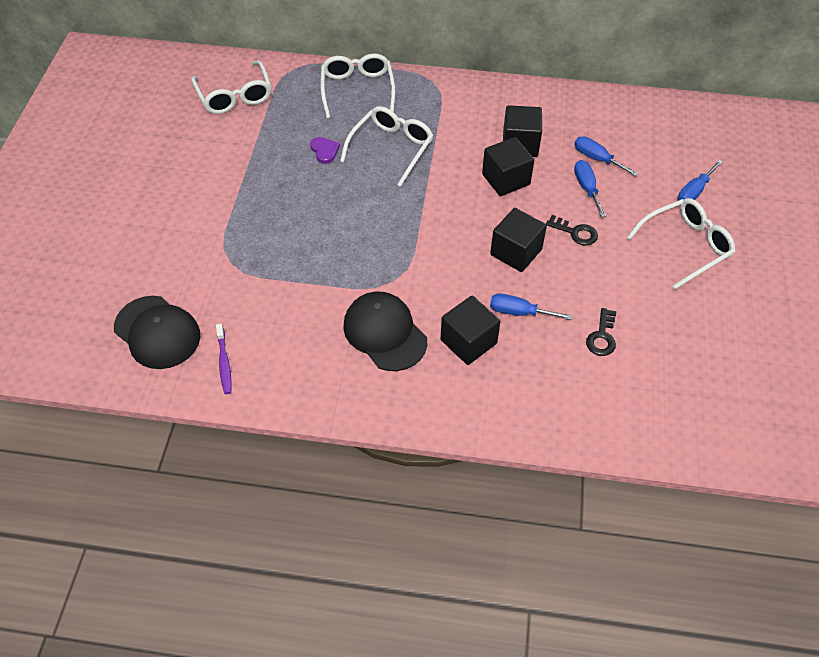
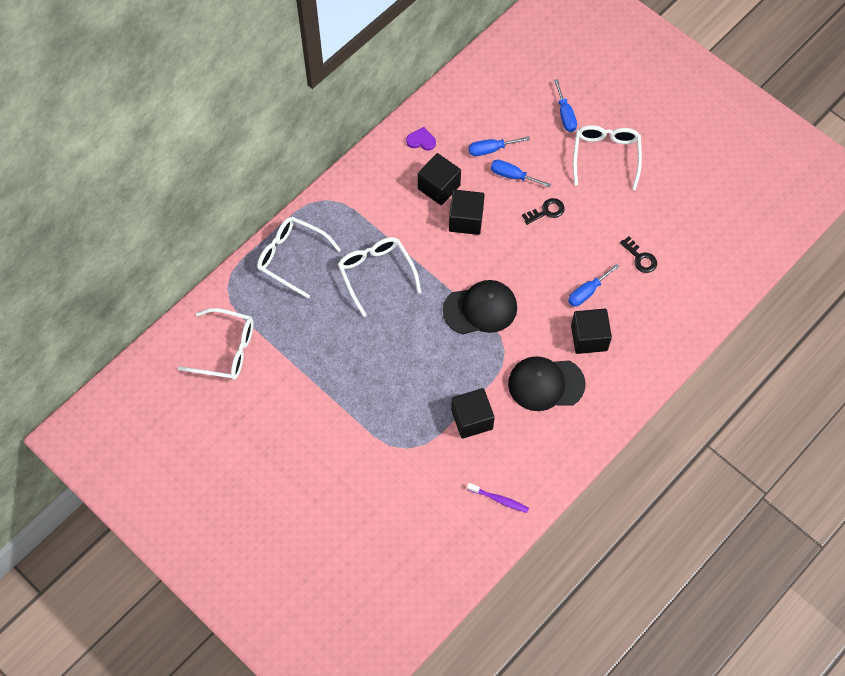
camera: 55 degrees left, 10 degrees up
(157, 332) = (440, 530): black cap -> black cap (480, 309)
(324, 151) = (342, 320): purple heart -> purple heart (421, 140)
(516, 252) = (536, 259): black cube -> black cube (472, 419)

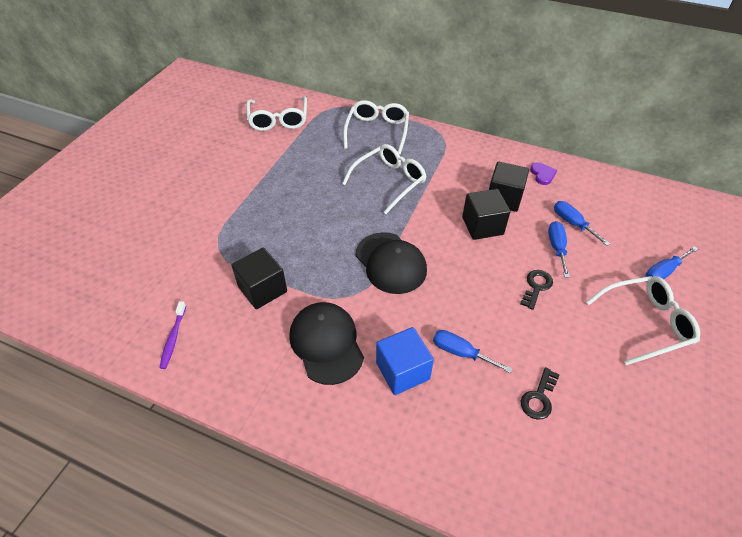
camera: 70 degrees right, 15 degrees down
(546, 211) = (536, 287): black key -> black key turned 105 degrees counterclockwise
(589, 338) = (402, 371): black cube -> blue cube

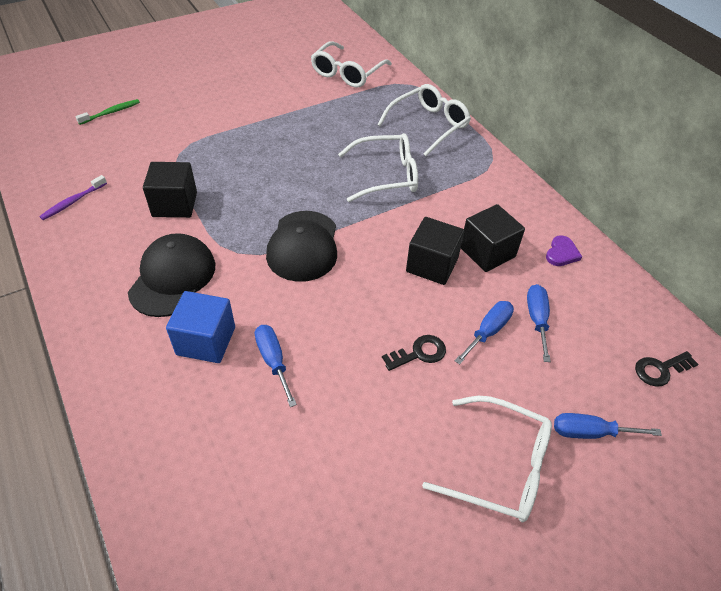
camera: 35 degrees right, 0 degrees up
(116, 247) = (111, 112): none -> green toothbrush
(539, 398) = (297, 450): black key -> black key (660, 369)

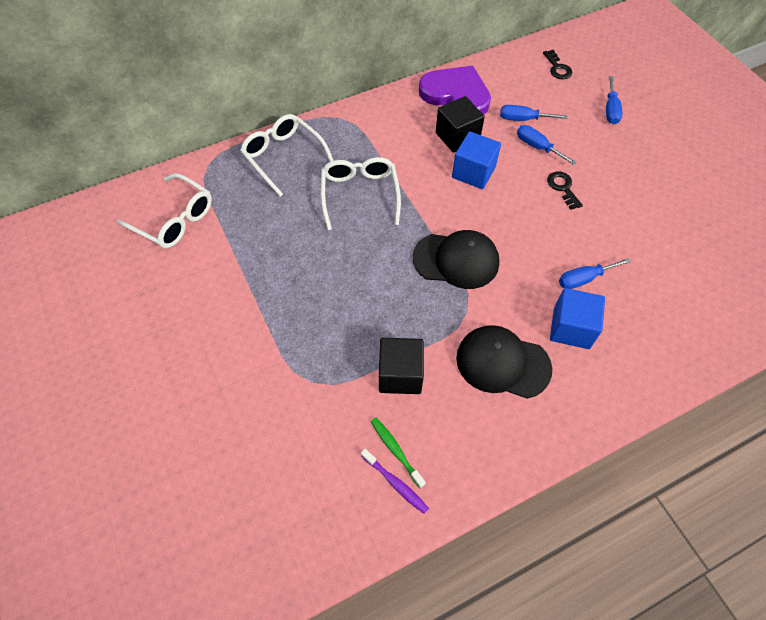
camera: 85 degrees left, 10 degrees up
(111, 112) = (218, 476): green toothbrush -> green toothbrush (396, 451)
(432, 265) = (473, 172): black cube -> blue cube
(500, 466) = (643, 155): white glasses -> none
(561, 253) = (456, 94): purple heart -> purple heart, size x2.41

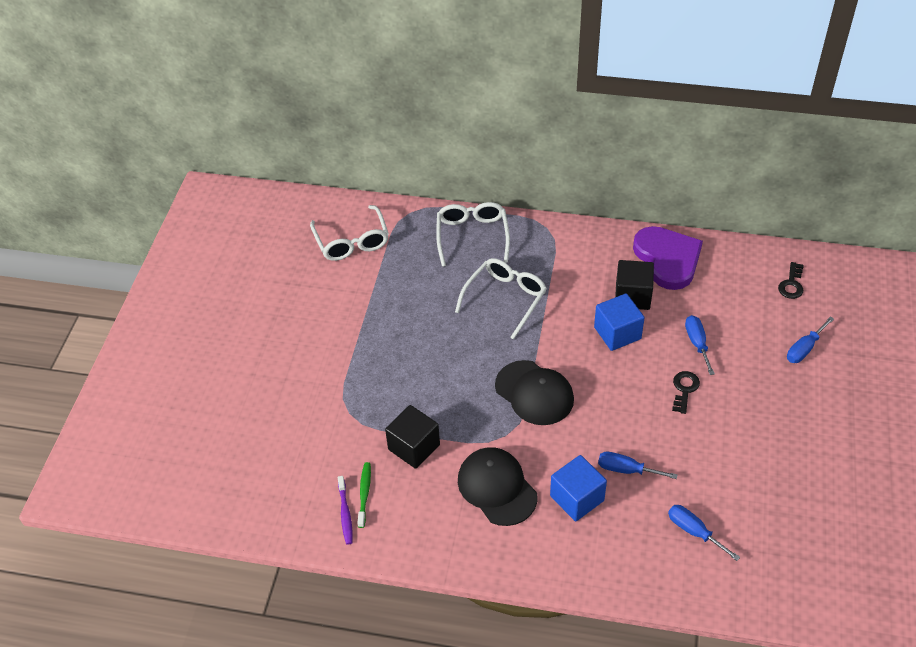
camera: 40 degrees right, 10 degrees down
(523, 119) = (709, 312): blue screwdriver -> blue screwdriver (694, 531)

